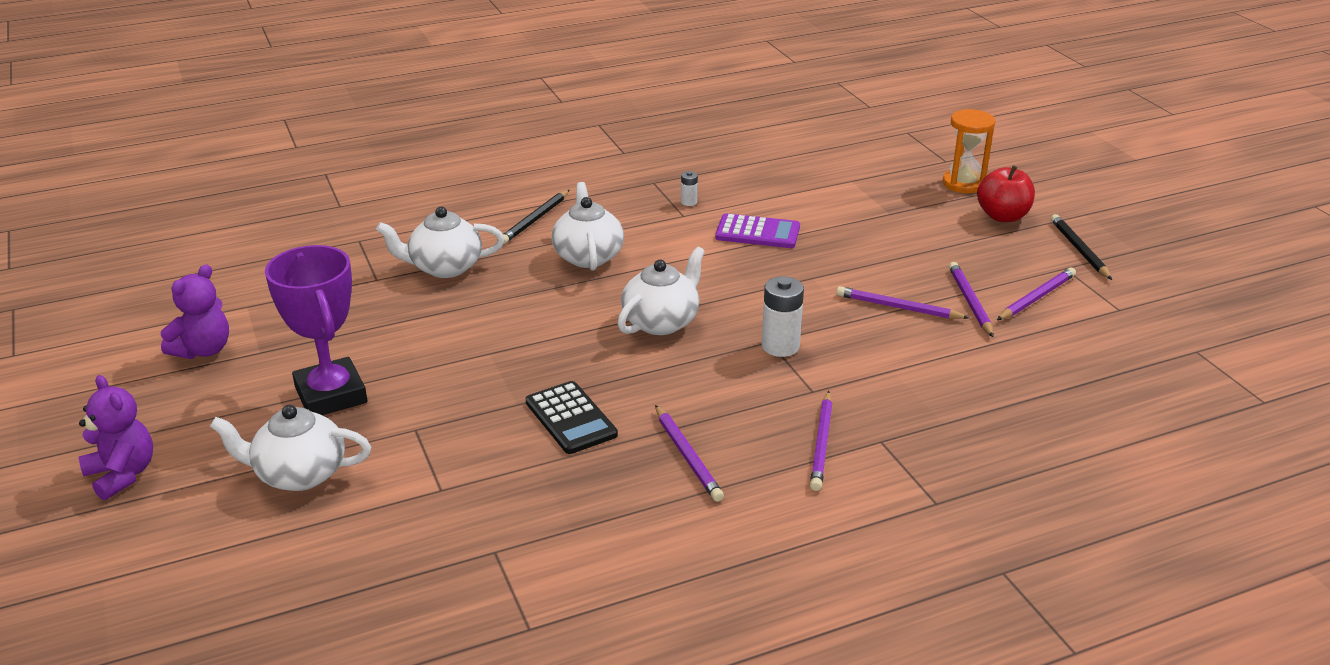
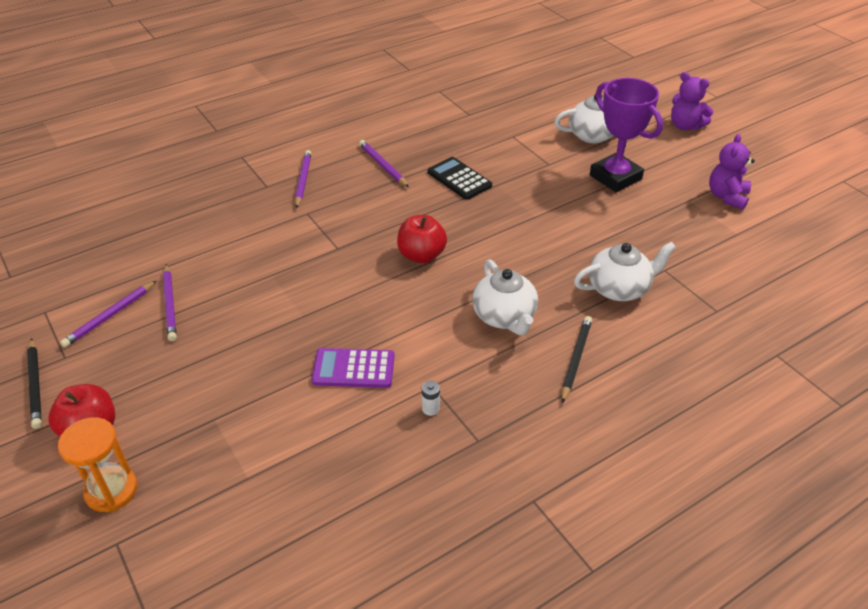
camera: 170 degrees right, 10 degrees up
(661, 322) = (421, 255): white teapot -> red apple
(780, 346) = (329, 244): white battery -> none
(898, 307) = (233, 291): purple pencil -> none

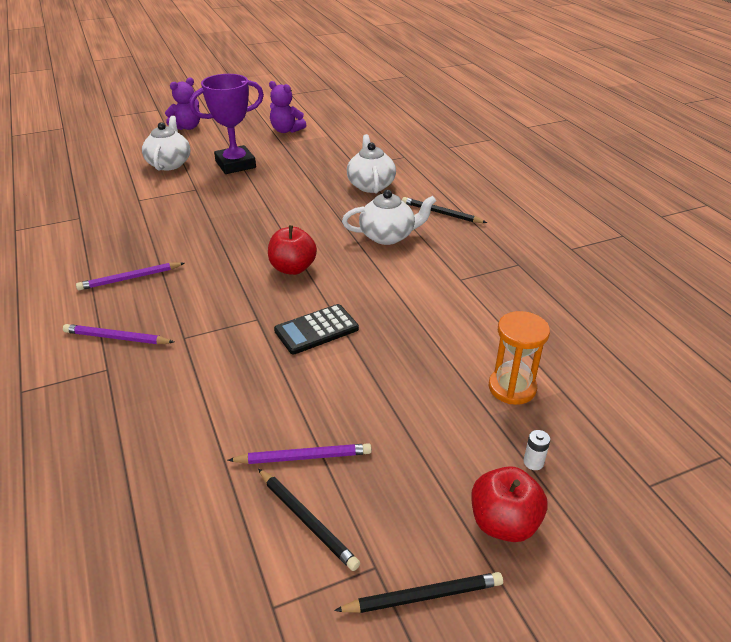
camera: 80 degrees left, 5 degrees down
(110, 316) = (307, 520): purple pencil -> black pencil
(111, 490) = (586, 495): orange hourglass -> orange hourglass (512, 388)
(353, 369) = (435, 319): purple calculator -> none
(430, 408) = (485, 282): white battery -> white battery (533, 462)
(459, 179) = (187, 235): black calculator -> black calculator (316, 330)

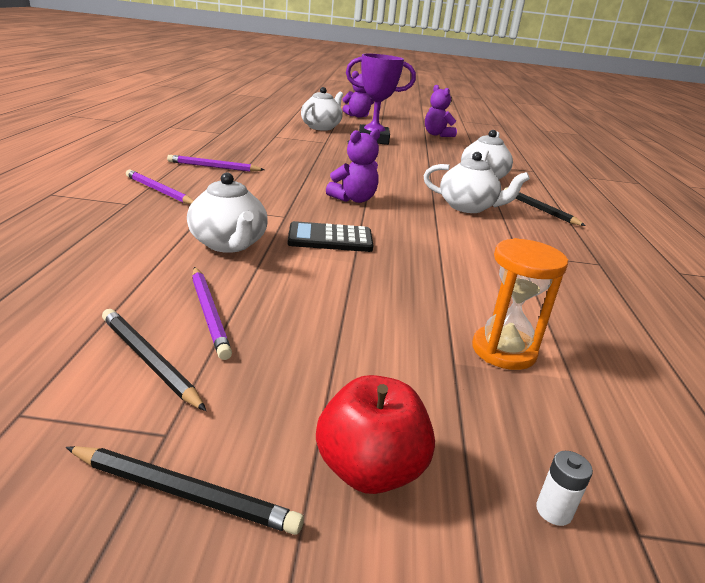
camera: 25 degrees right, 10 degrees down
(246, 376) = (229, 244): none -> white teapot
(293, 268) = (354, 199): red apple -> purple teddy bear
(304, 457) = (209, 313): purple pencil -> purple pencil turned 45 degrees clockwise
(307, 520) = (149, 360): black pencil -> black pencil turned 150 degrees clockwise
(533, 462) = (470, 427): white battery -> white battery (553, 511)

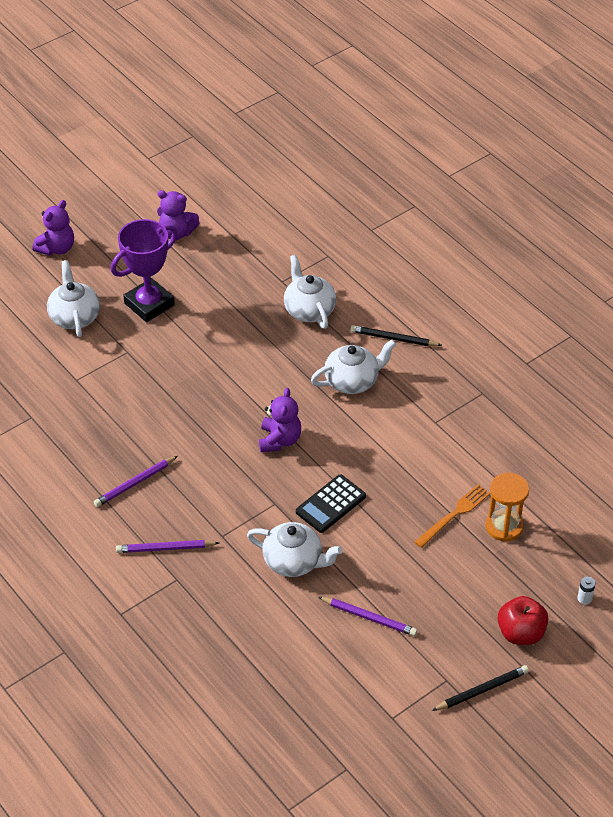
camera: 40 degrees left, 20 degrees up
(149, 360) = (391, 661): black pencil -> none
(448, 308) = (454, 515): none -> orange fork

